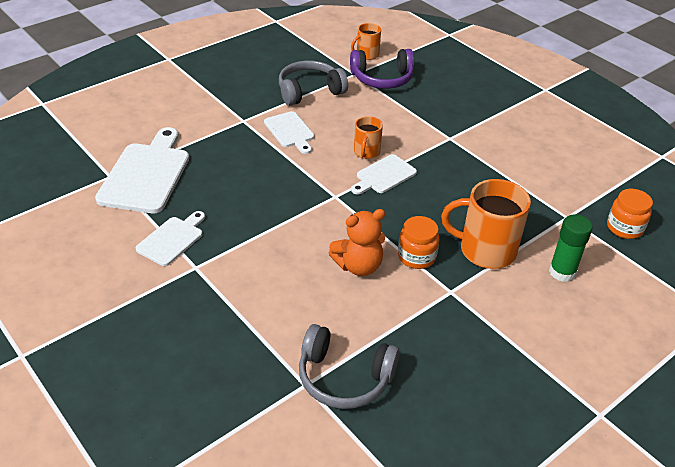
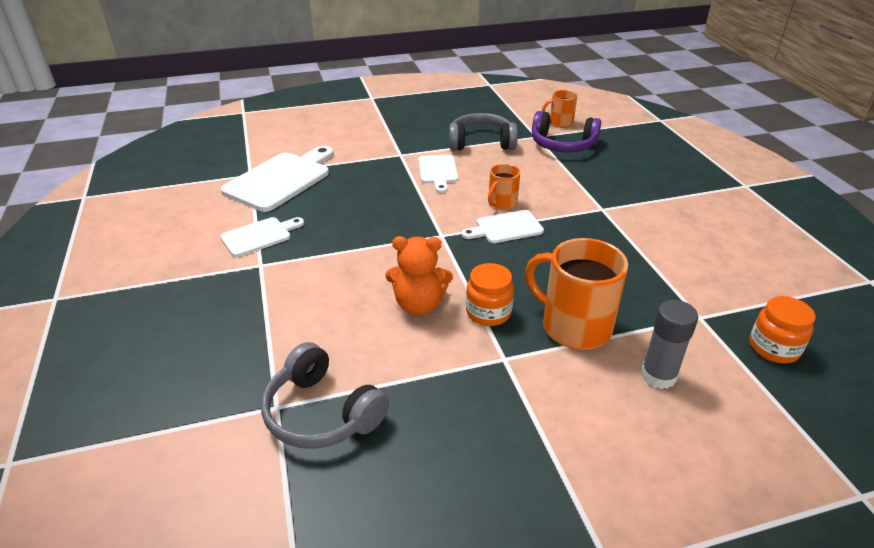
camera: 25 degrees right, 5 degrees down
(562, 272) = (658, 376): green glue stick -> grey glue stick

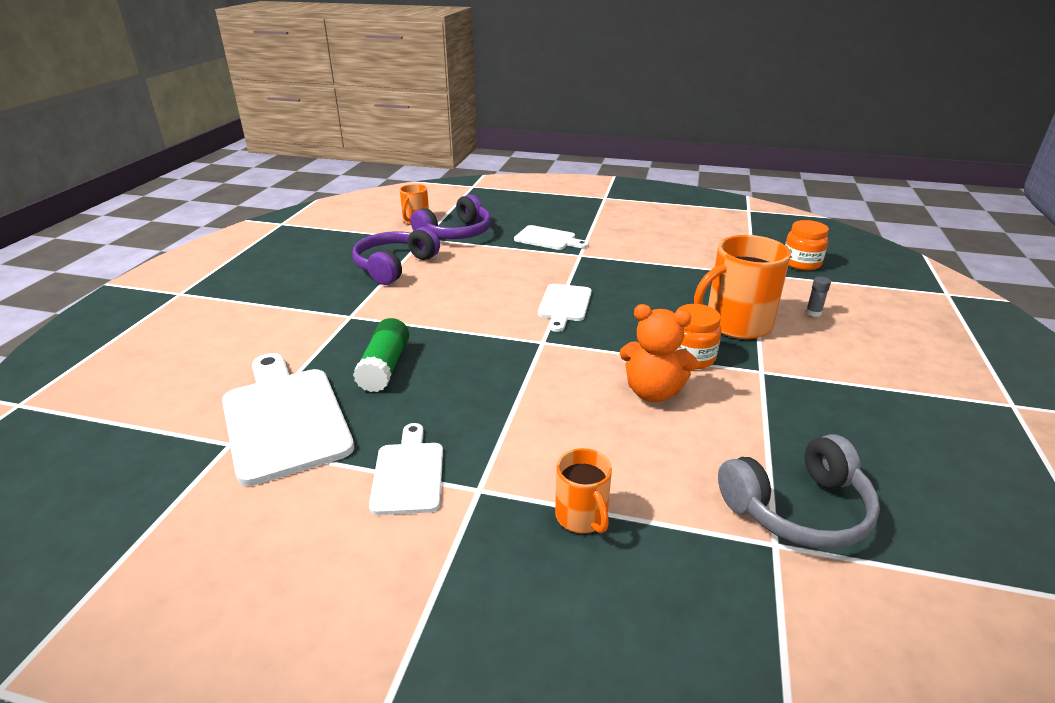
camera: 60 degrees left, 5 degrees down
(355, 188) = (385, 367): none -> green glue stick
(419, 305) = (653, 392): orange teddy bear -> orange teddy bear turned 75 degrees clockwise
(438, 171) = (418, 306): white cutting board -> white cutting board (548, 239)
(481, 143) = (395, 266): grey headphones -> purple headphones
(502, 203) = (521, 293): orange mug -> orange mug (582, 517)
(658, 376) = (813, 313): grey glue stick -> grey glue stick, size x0.51

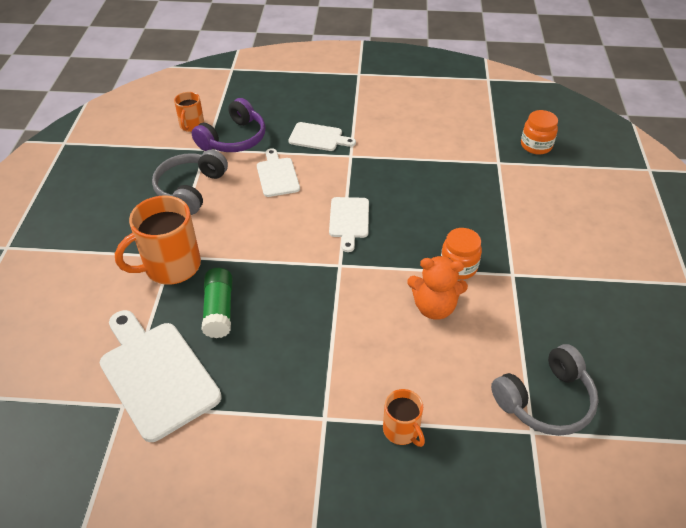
camera: 10 degrees left, 15 degrees up
(395, 266) = (191, 189): purple headphones -> grey headphones
(408, 474) = (269, 412): white cutting board -> white cutting board (277, 175)
(736, 324) = (489, 225): orange mug -> orange mug (171, 266)
(813, 313) = (548, 204): grey glue stick -> none

